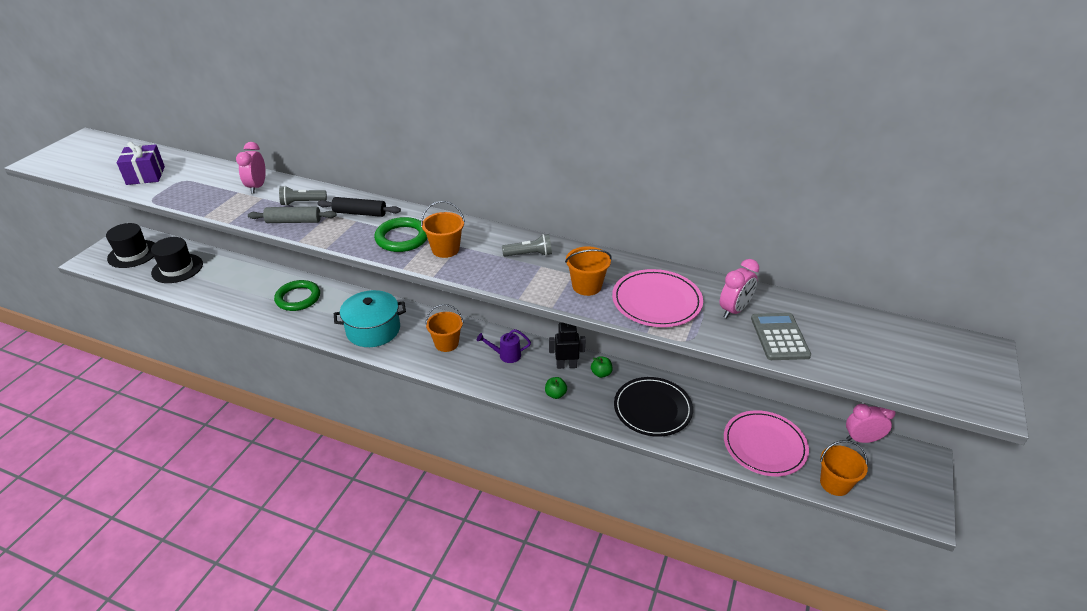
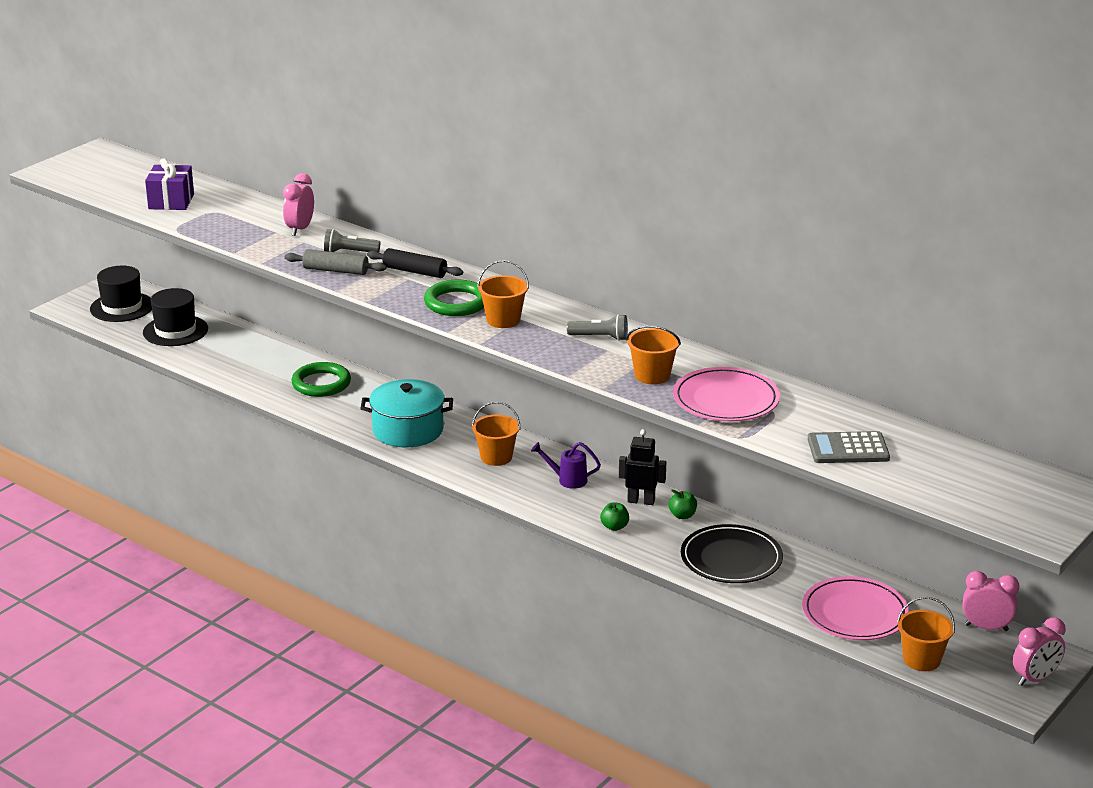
camera: 15 degrees right, 10 degrees down
(734, 310) = (812, 419): pink clock -> pink clock (1035, 679)
(779, 337) = (848, 449): grey calculator -> grey calculator turned 105 degrees counterclockwise

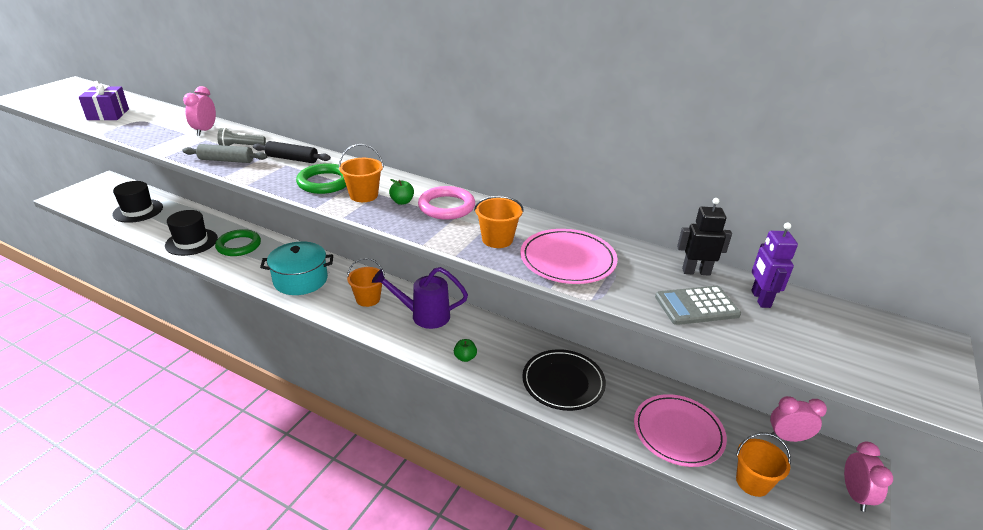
camera: 10 degrees left, 5 degrees up
(122, 307) = (103, 195): black hat -> black hat (191, 242)
(567, 480) = (423, 315): purple watering can -> purple watering can, size x1.72
(600, 337) = (446, 206): grey flashlight -> pink ring
(641, 501) = (482, 331): black robot -> black robot (696, 271)
(682, 515) = (516, 342): green apple -> green apple (402, 202)
(922, 447) = (760, 299): none -> purple robot
(1035, 679) = (855, 495): pink clock -> pink clock turned 45 degrees counterclockwise

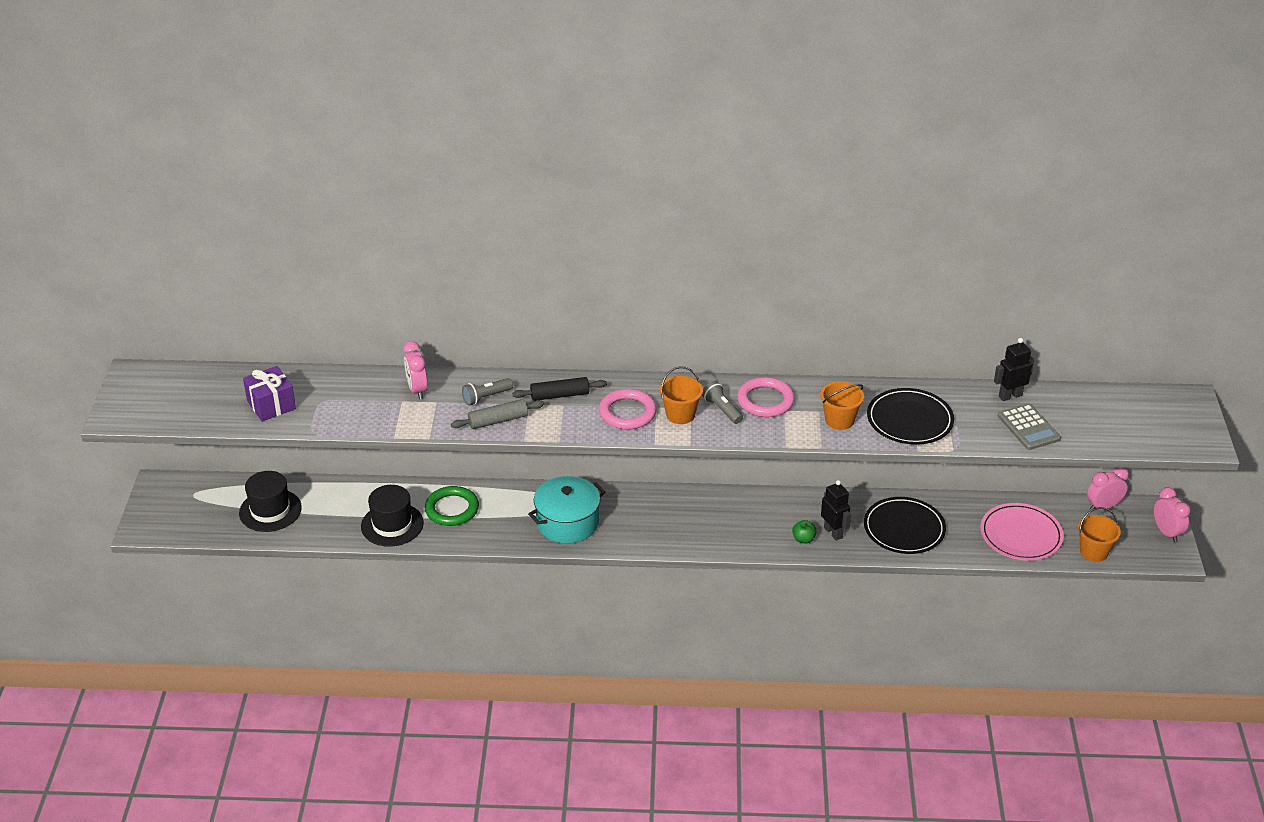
camera: 25 degrees left, 5 degrees up
(324, 182) = (627, 413): green ring -> pink ring
(368, 299) = (658, 517): orange bucket -> none
(402, 202) = (722, 409): green apple -> grey flashlight
(423, 315) = (729, 513): purple watering can -> none
(496, 361) = (833, 532): none -> black robot
(567, 260) = (909, 420): pink plate -> black plate
(696, 306) = (1028, 427): grey calculator -> grey calculator turned 75 degrees counterclockwise
(760, 299) = (1067, 404): purple robot -> none

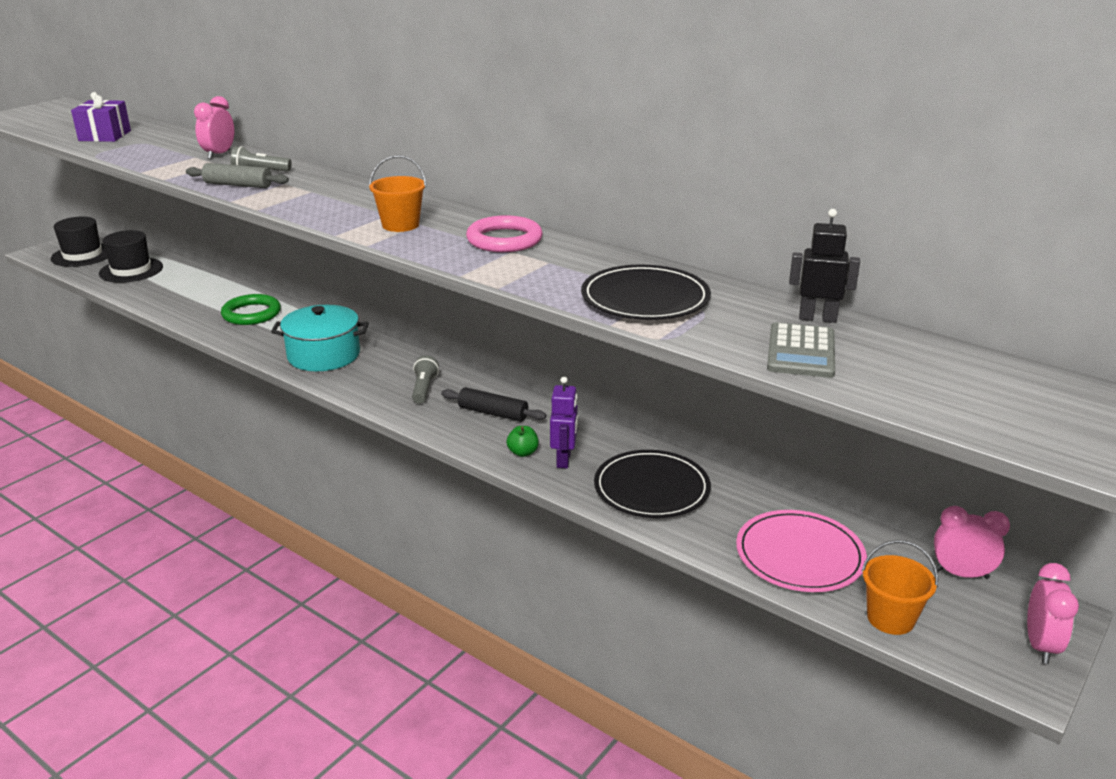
camera: 35 degrees right, 10 degrees down
(392, 525) = (192, 307): black hat -> black hat (82, 255)
(560, 395) = (320, 186): black rolling pin -> black rolling pin (493, 413)
(627, 413) = (355, 210): pink ring -> none
(722, 409) = (448, 233): grey flashlight -> grey flashlight (424, 389)
(833, 532) = (564, 460): black robot -> purple robot
(839, 420) = (559, 275): orange bucket -> none

